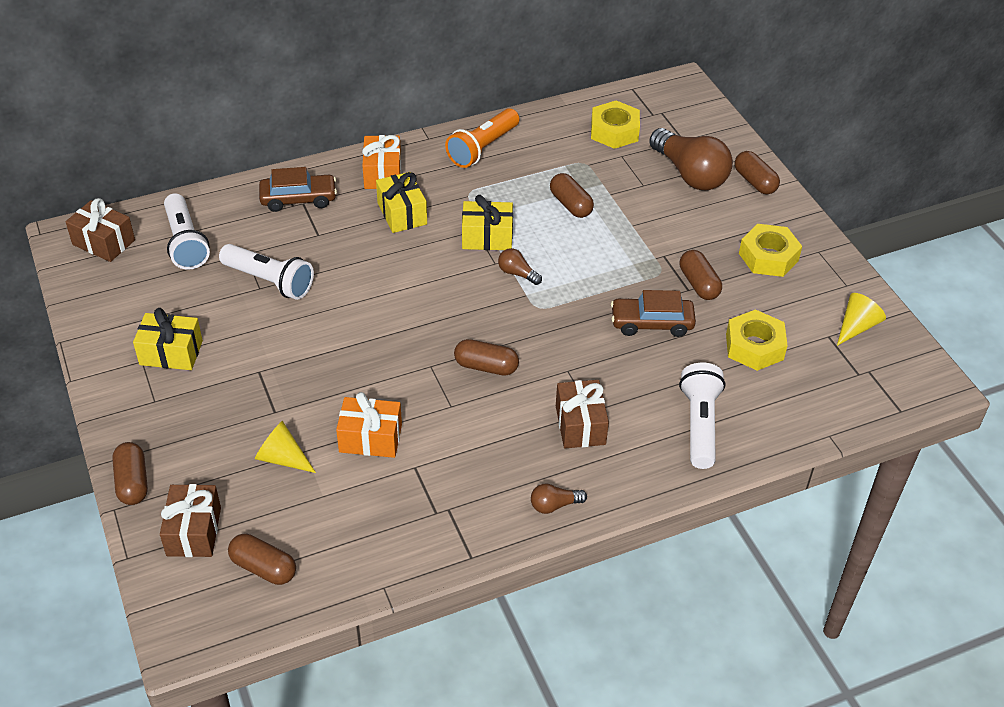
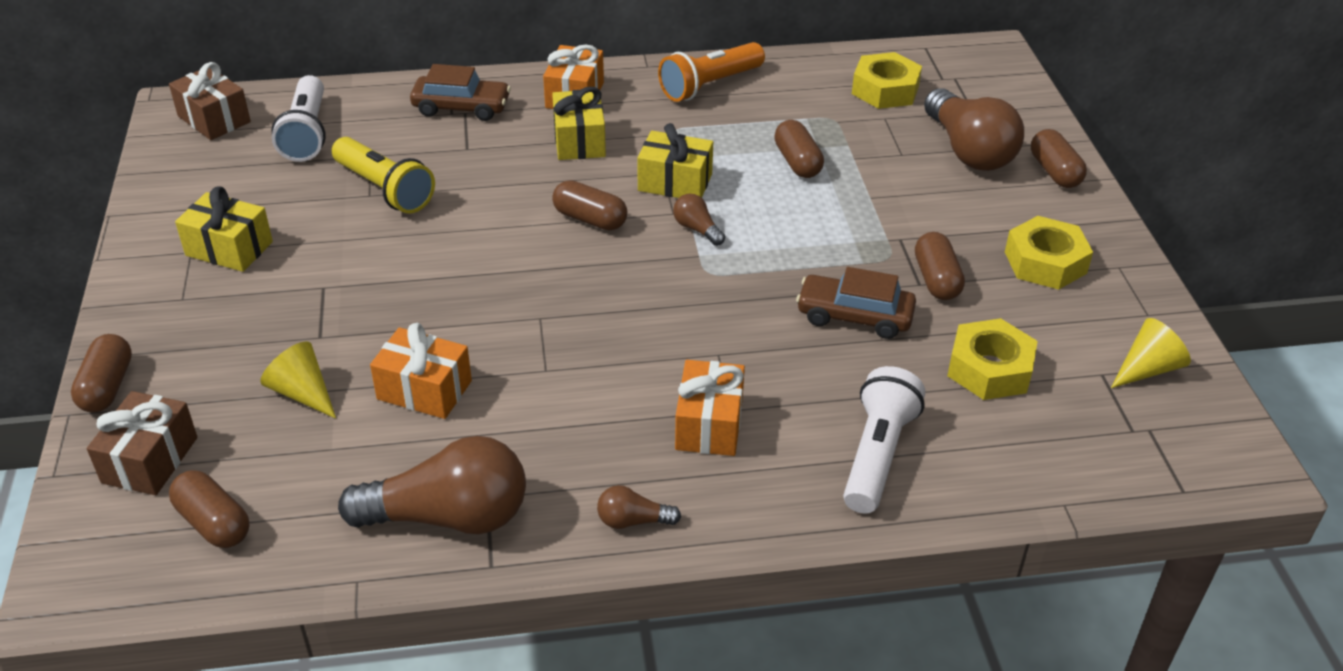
camera: 15 degrees right, 5 degrees down
(270, 281) = (385, 189): white flashlight -> yellow flashlight
(428, 529) = (449, 517): none -> brown light bulb
(486, 367) = (611, 331): brown capsule -> brown capsule (590, 219)
(580, 425) = (709, 424): brown gift -> orange gift

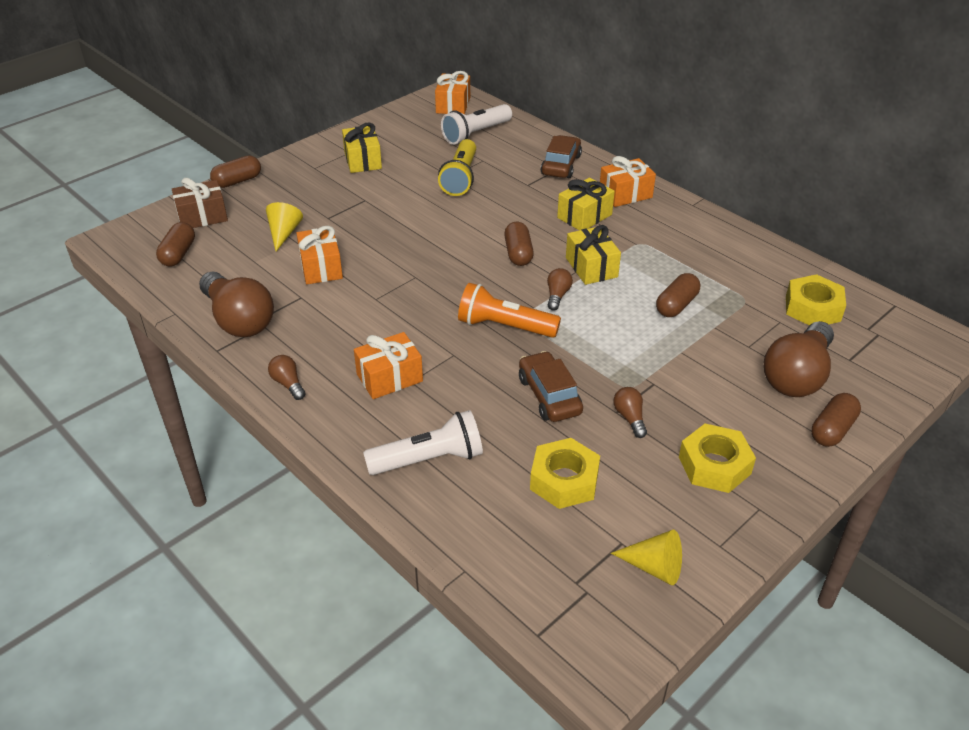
camera: 55 degrees right, 0 degrees up
(214, 119) = (453, 105): brown gift -> orange gift
(461, 107) = (561, 165): brown car -> brown car turned 135 degrees counterclockwise
(709, 85) = (707, 236): orange flashlight -> orange flashlight (504, 326)
(936, 279) = (630, 418): brown capsule -> brown light bulb

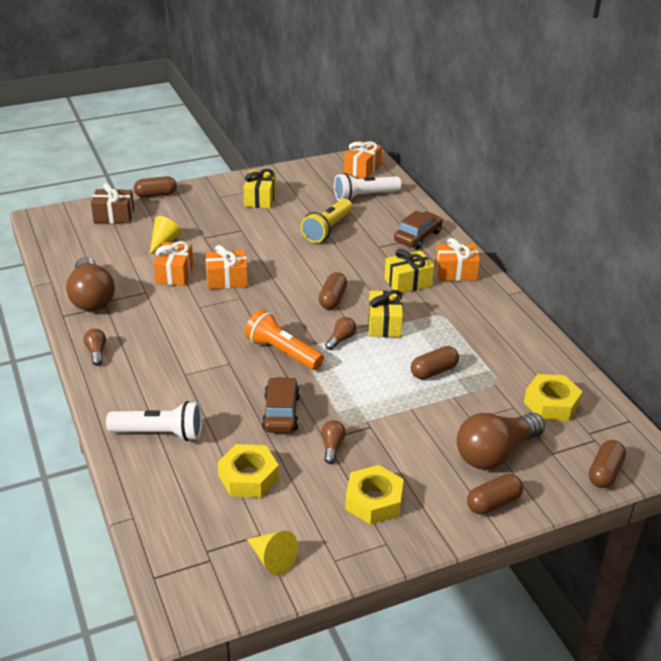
camera: 20 degrees right, 5 degrees down
(178, 254) = (80, 240): brown capsule -> brown capsule (605, 473)
(389, 378) = (171, 367): orange gift -> orange gift (227, 280)

